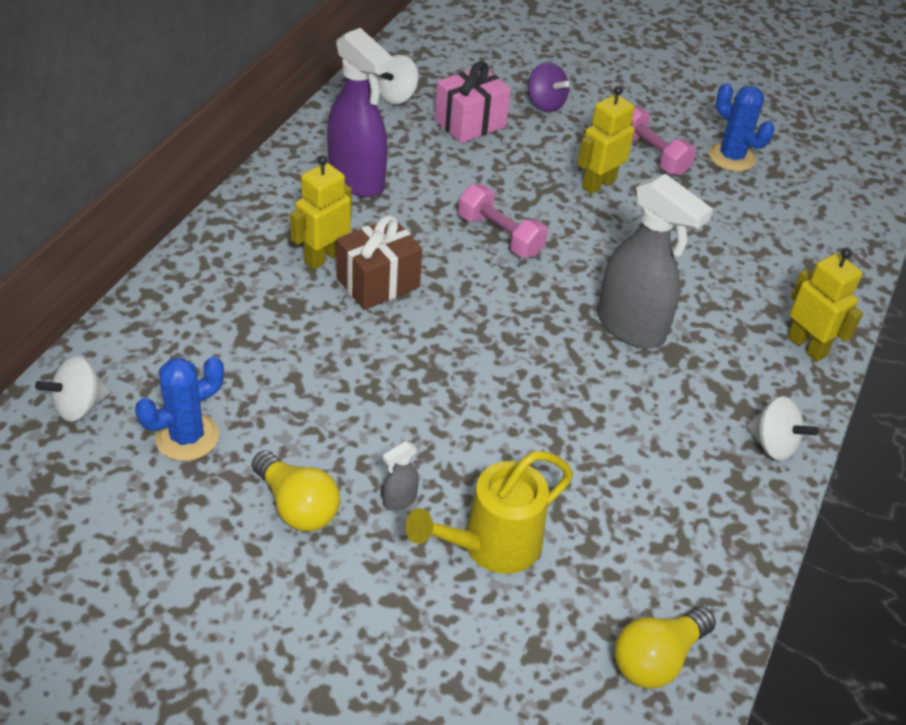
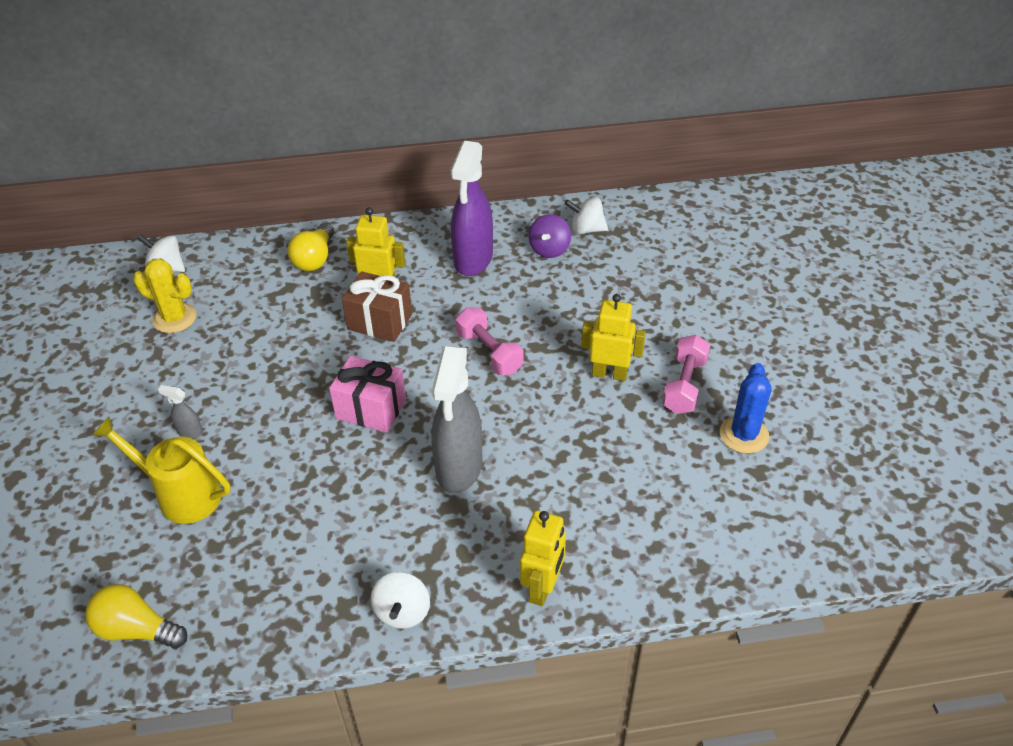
camera: 60 degrees right, 0 degrees up
(187, 437) = (174, 318): blue cactus -> yellow cactus
(297, 506) = (153, 390): yellow light bulb -> yellow light bulb (315, 258)
(470, 123) = (600, 276): pink gift -> pink gift (371, 409)
(500, 235) = (489, 352): pink dumbbell -> pink dumbbell turned 45 degrees counterclockwise
(545, 104) = (674, 300): purple spinning top -> purple spinning top (549, 249)

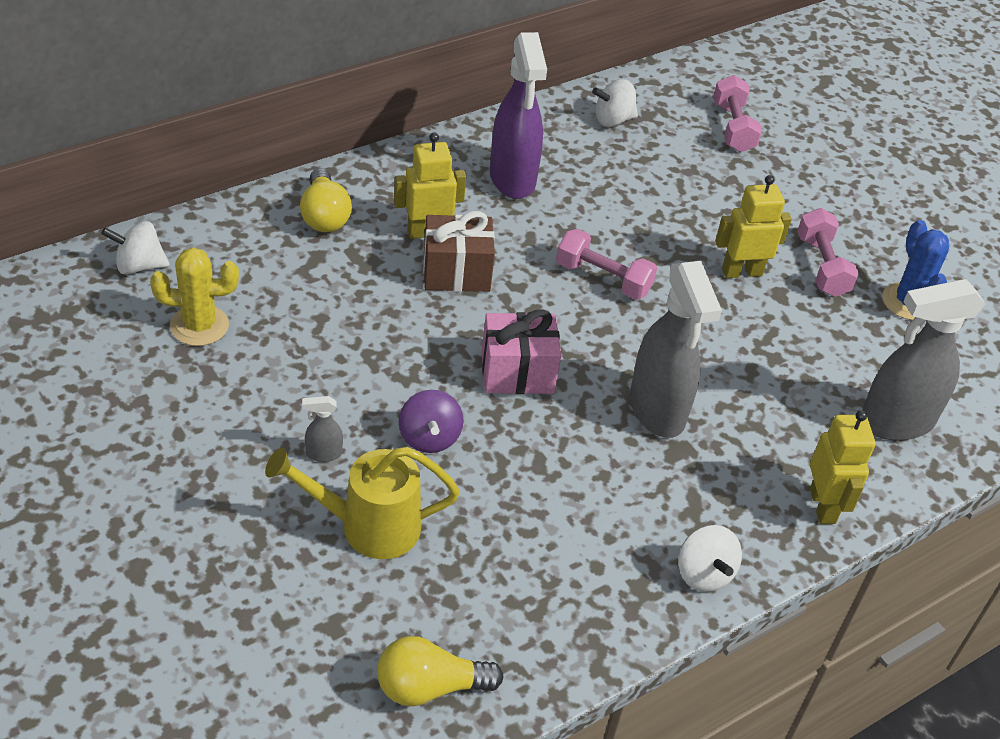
camera: 30 degrees left, 0 degrees up
(549, 249) = (588, 150): purple spinning top -> purple spinning top (429, 438)
(658, 535) = (895, 422): none -> grey spray bottle
(685, 254) = (733, 128): none -> pink dumbbell

